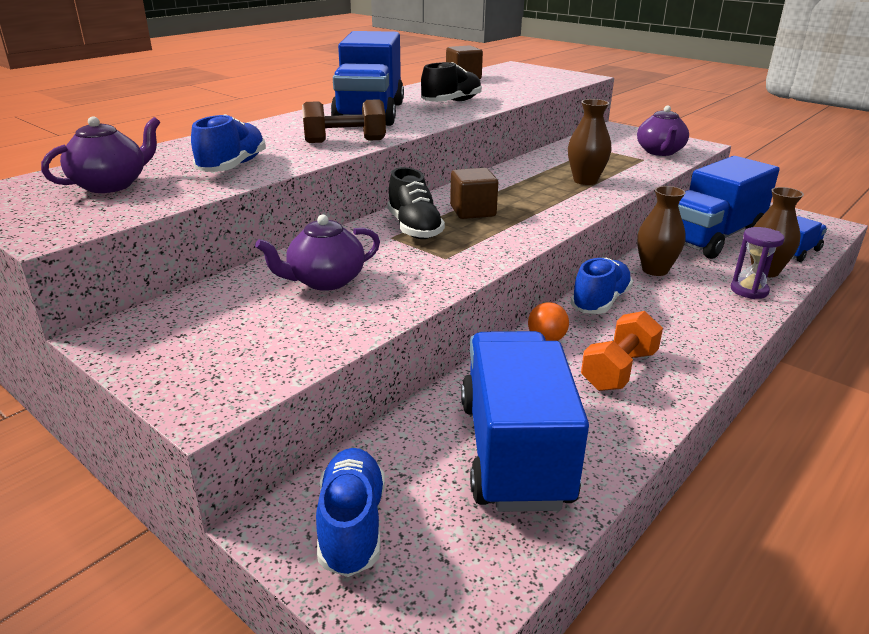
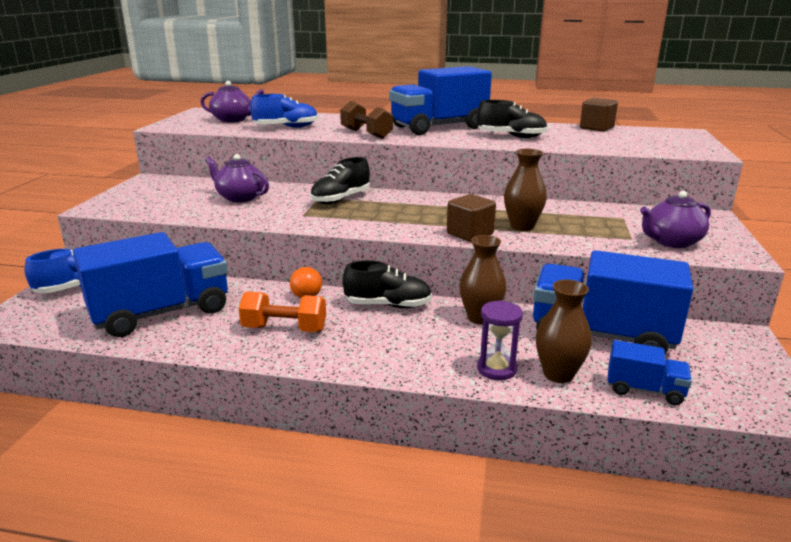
camera: 60 degrees right, 5 degrees down
(473, 211) = (393, 207): brown cube -> brown cube (470, 234)
(600, 302) = (388, 305): blue shoe -> black shoe

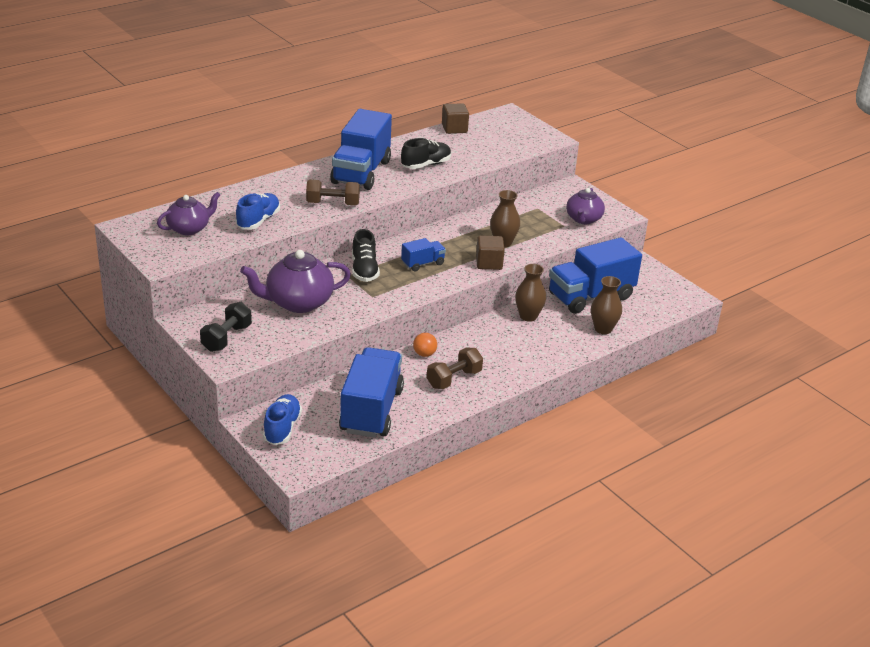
camera: 50 degrees left, 10 degrees up
(140, 196) = (226, 338): none -> black dumbbell
(240, 197) = (298, 302): purple teapot -> purple teapot, size x1.54
(284, 329) = (454, 379): orange dumbbell -> brown dumbbell
(388, 305) = (474, 334): black shoe -> none
(496, 369) = (578, 341): purple hourglass -> none
(644, 390) = (641, 317): blue truck -> blue truck (423, 263)

